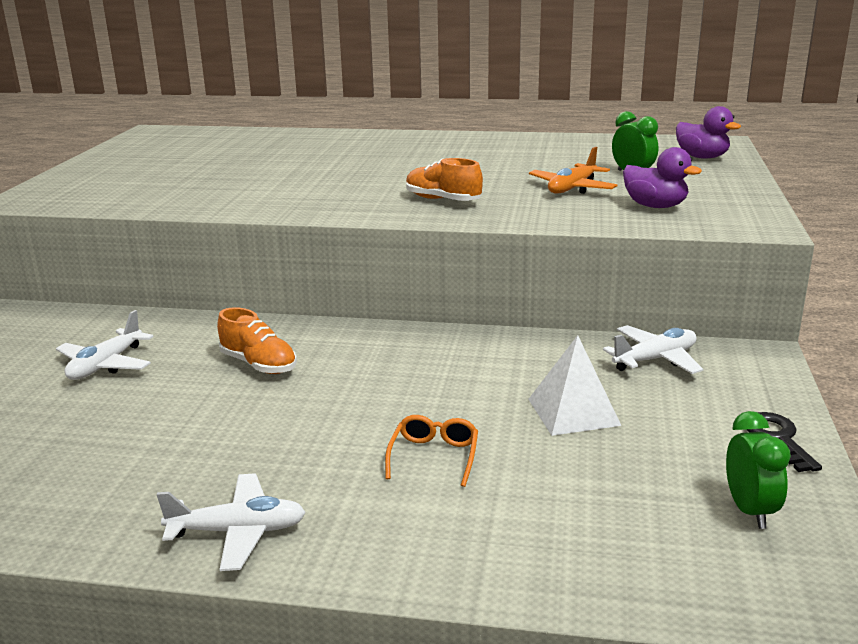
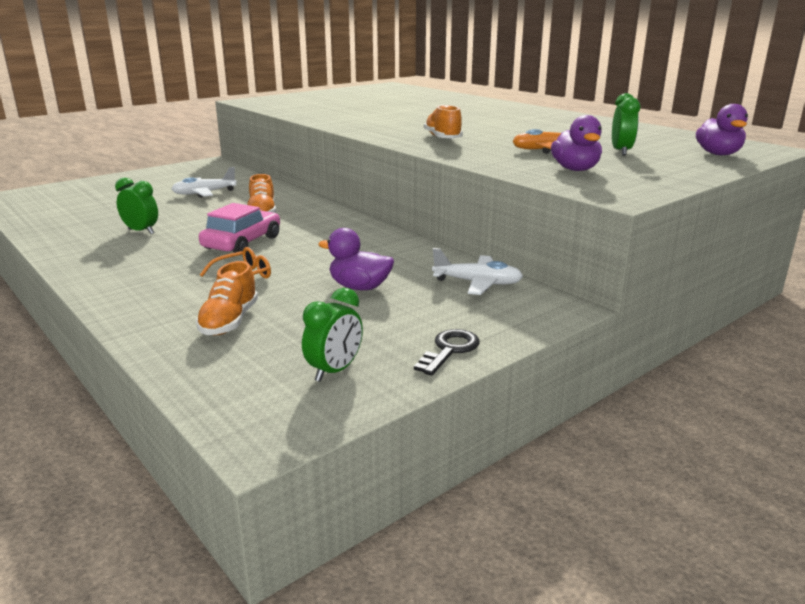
camera: 40 degrees right, 0 degrees up
(151, 456) = (141, 231): none -> green clock
(238, 532) = (105, 269): white plane -> none
(329, 414) = (242, 243): none -> pink car
(546, 515) = (229, 321): none -> orange shoe
(573, 412) = (359, 287): white pyramid -> purple duck

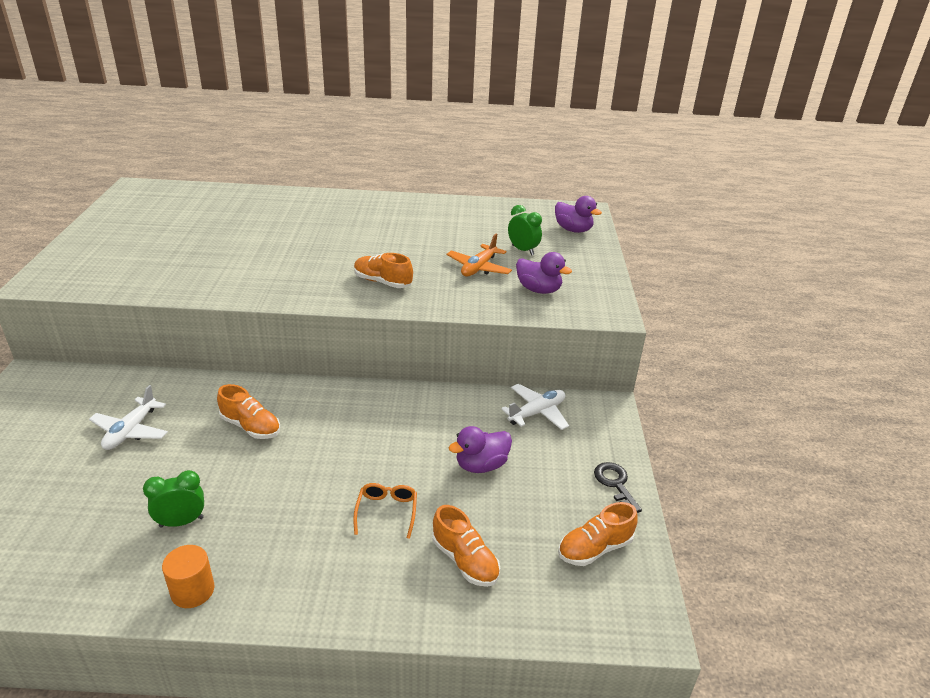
camera: 50 degrees left, 10 degrees up
(82, 256) = (192, 591): none -> orange cylinder
(242, 243) = (309, 475): pink car -> none
(334, 371) = (595, 548): green clock -> orange shoe

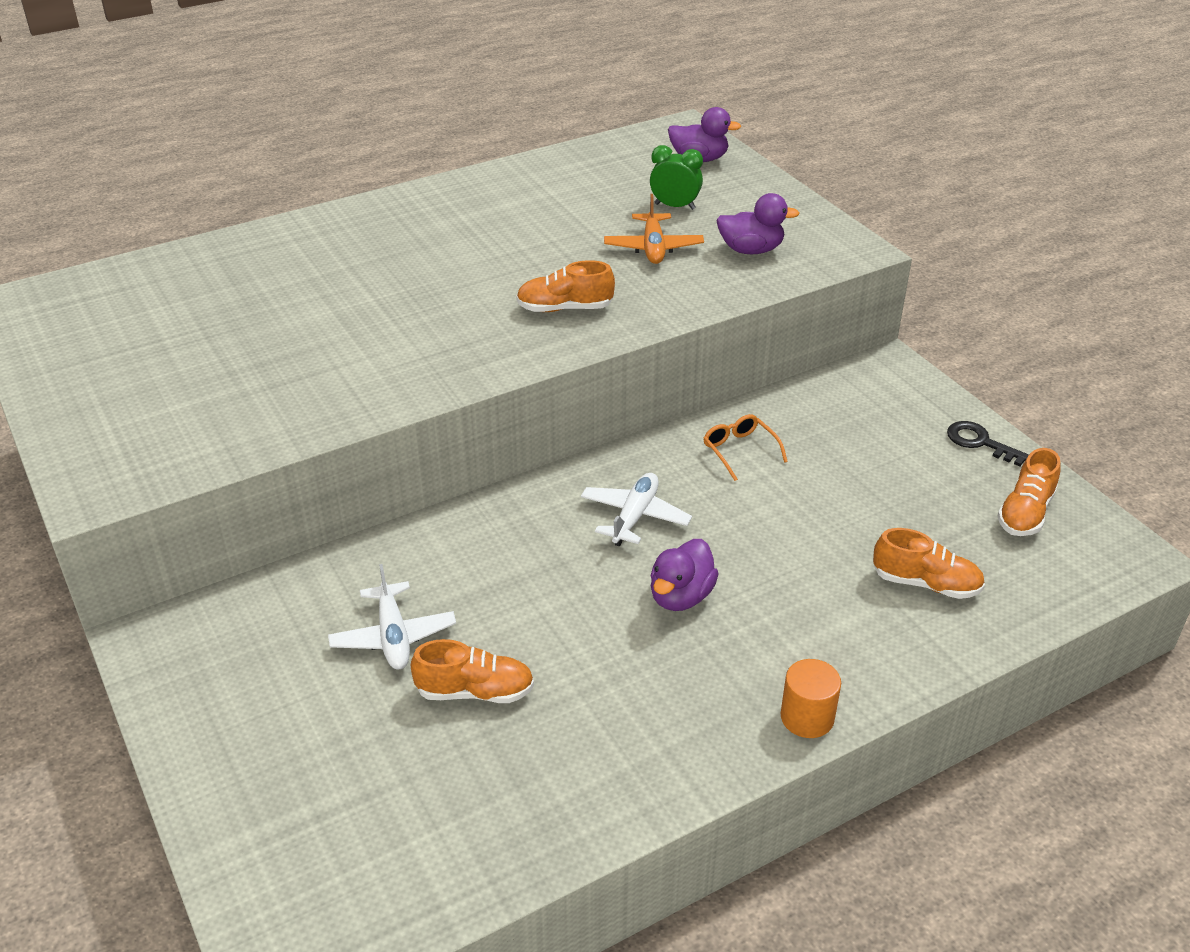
camera: 30 degrees left, 5 degrees up
(181, 522) = (595, 698): green clock -> none
(192, 591) = (699, 754): orange cylinder -> orange cylinder (807, 717)
(250, 427) = (537, 561): orange shoe -> orange shoe (475, 691)
(387, 511) = (798, 576): orange glasses -> orange glasses (739, 450)
(481, 465) = (836, 484): purple duck -> purple duck (681, 596)
(537, 413) = (829, 402): white plane -> white plane (634, 516)

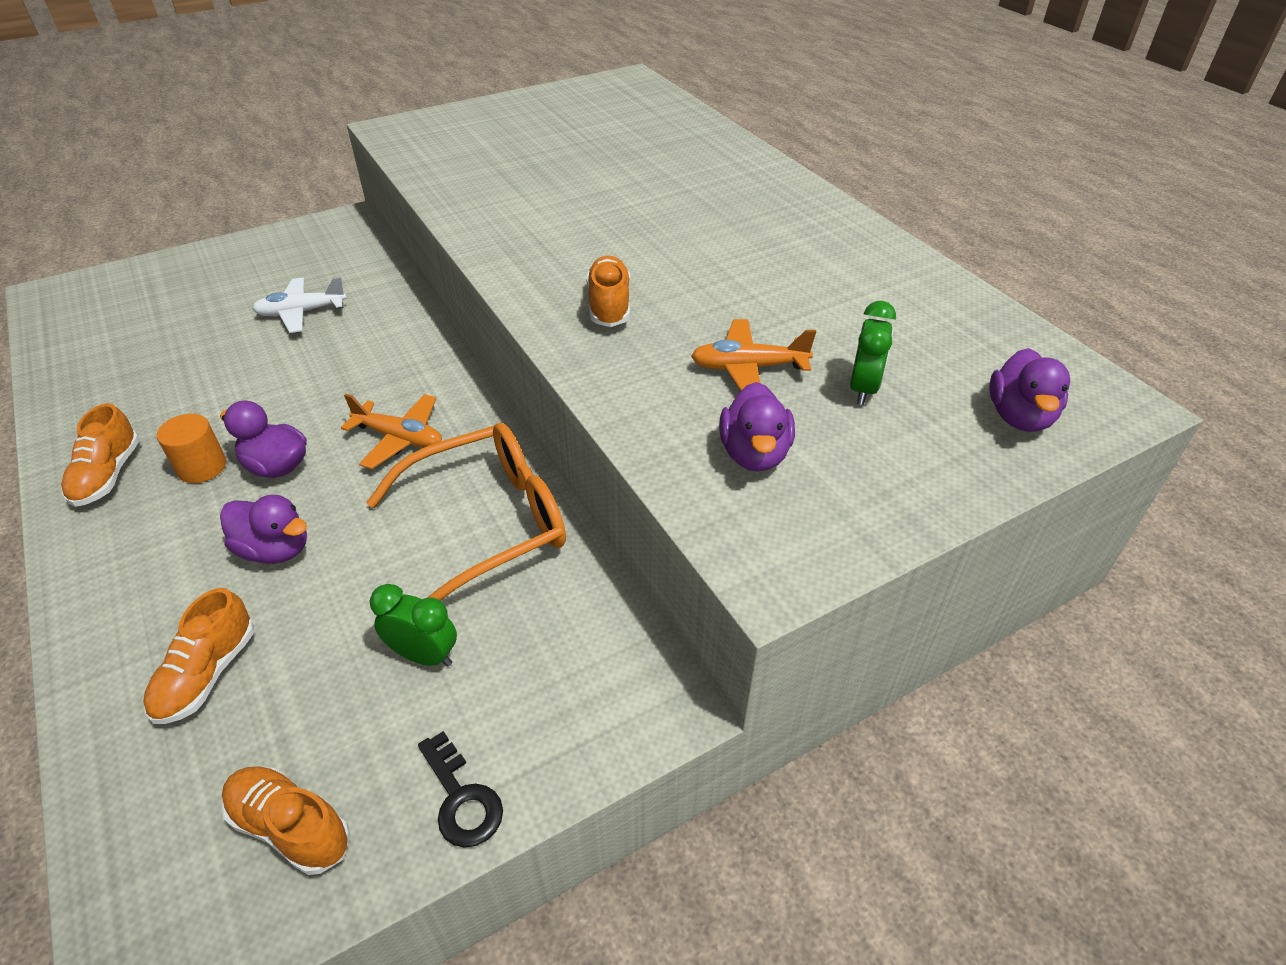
camera: 90 degrees right, 5 degrees up
(475, 691) = (224, 352): orange shoe -> orange shoe (108, 475)
(634, 516) = (399, 438): white plane -> orange plane
(739, 450) = (489, 522): orange glasses -> orange glasses, size x2.21
(790, 573) = (275, 549): none -> purple duck
(807, 717) = (81, 545): orange cylinder -> orange cylinder (202, 467)
(878, 471) = (424, 655): none -> green clock
(980, 442) = (461, 798): black key -> black key turned 105 degrees clockwise

